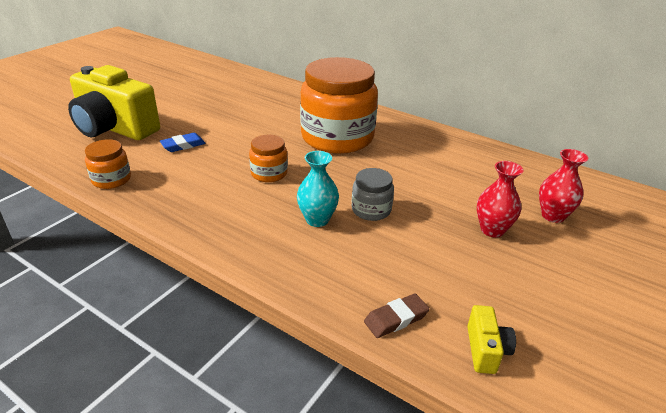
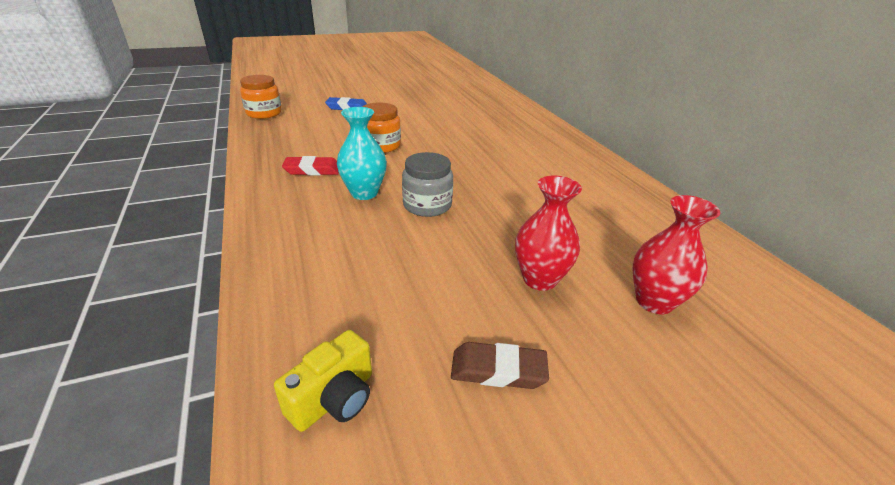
camera: 35 degrees right, 0 degrees up
(115, 128) = (319, 85): yellow camera -> none
(249, 217) = (312, 170): none -> red eraser
(337, 138) = (487, 139): orange jar -> none
(396, 319) = (295, 308): brown eraser -> brown eraser (498, 370)

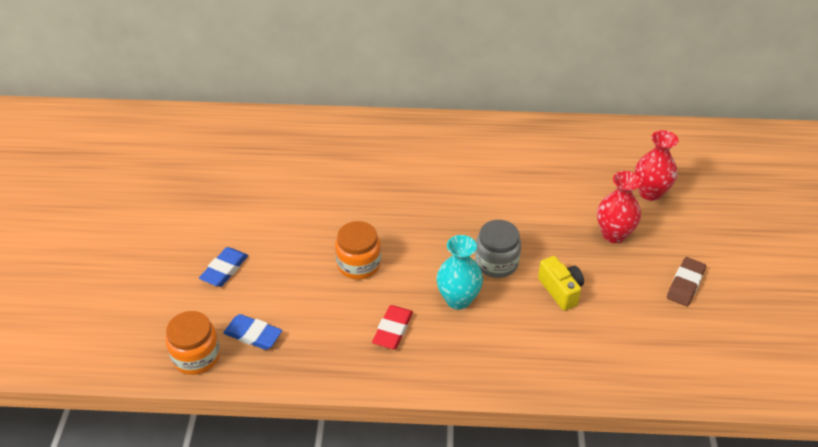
camera: 65 degrees left, 10 degrees up
(289, 124) = (253, 334): none -> blue eraser
(334, 399) = (689, 360): yellow camera -> yellow camera (560, 290)

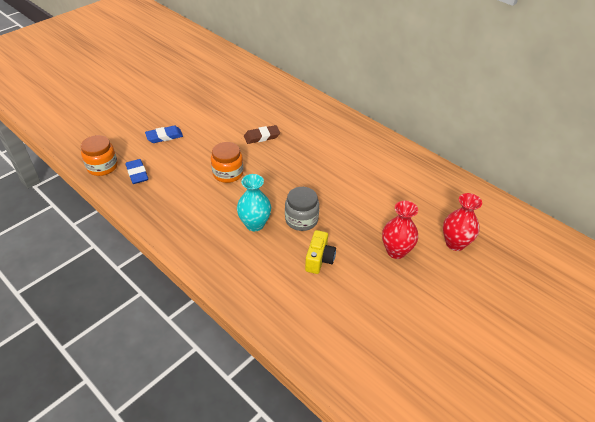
camera: 40 degrees right, 0 degrees up
(392, 330) = (201, 216): red eraser -> none
(685, 284) = (407, 312): brown eraser -> brown eraser (262, 137)

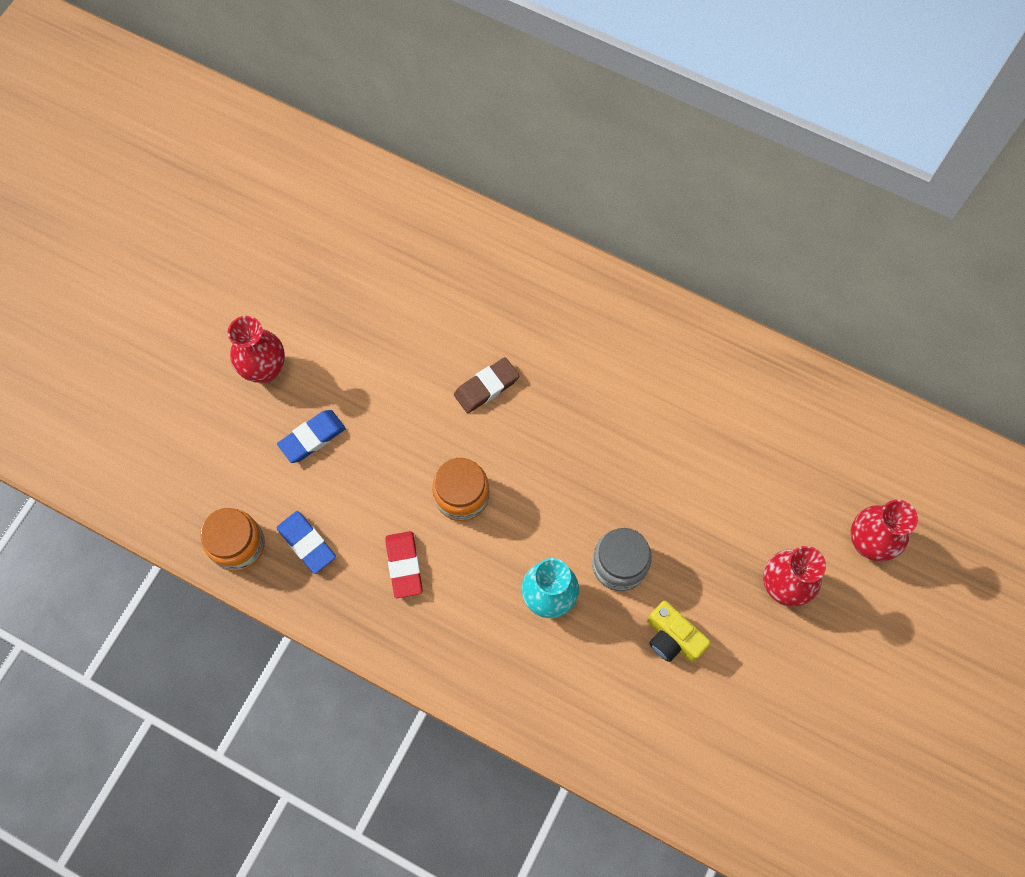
camera: 15 degrees left, 25 degrees up
(156, 109) = (265, 369): none -> red vase
(182, 193) = (404, 565): none -> red eraser
(319, 259) = (672, 638): yellow camera -> yellow camera turned 135 degrees clockwise

